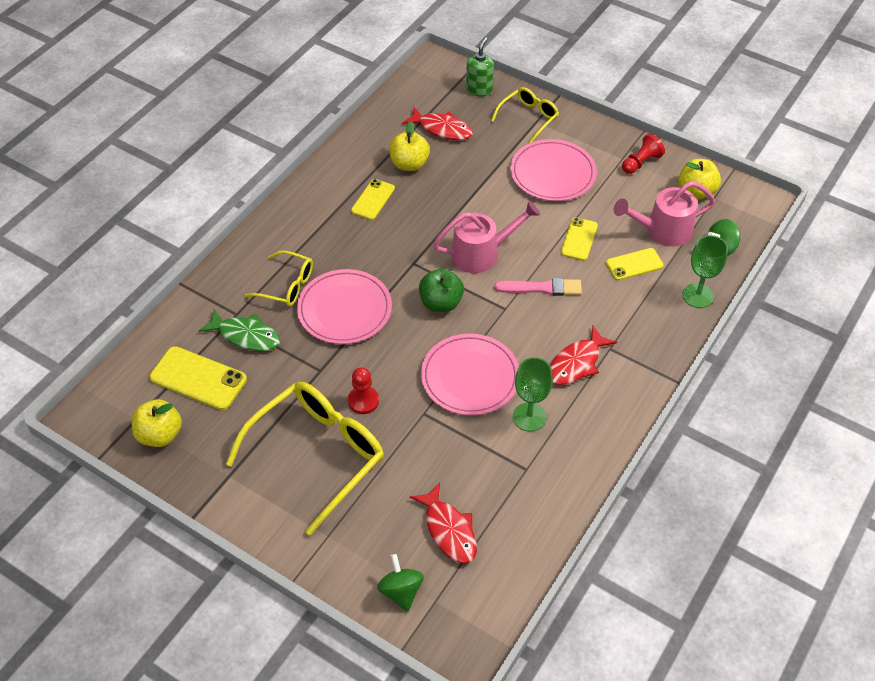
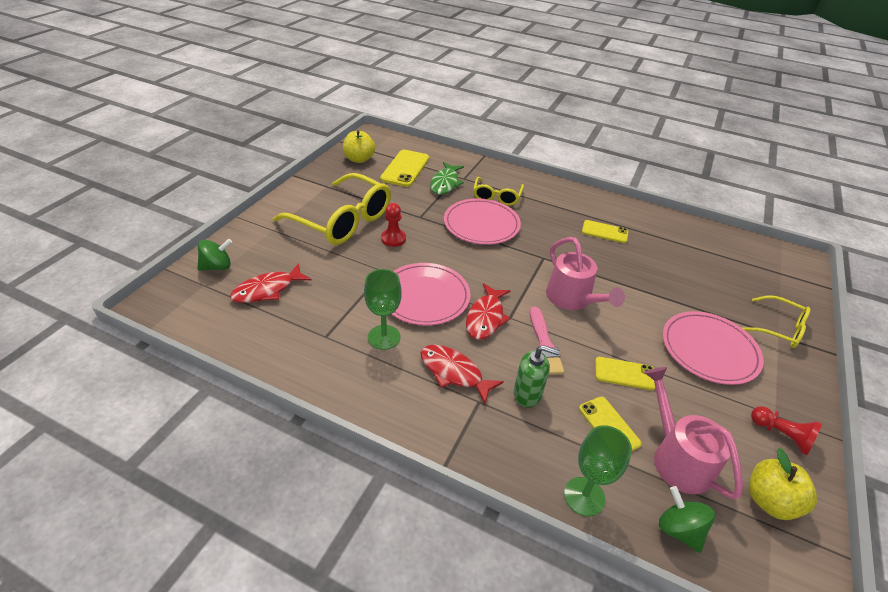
camera: 80 degrees right, 10 degrees down
(409, 164) = (658, 250): yellow apple -> none
(441, 303) = (504, 275): green apple -> none
(442, 129) = (716, 267): red fish -> red fish (486, 318)
(479, 89) = (791, 290): green soap dispenser -> green soap dispenser (527, 394)

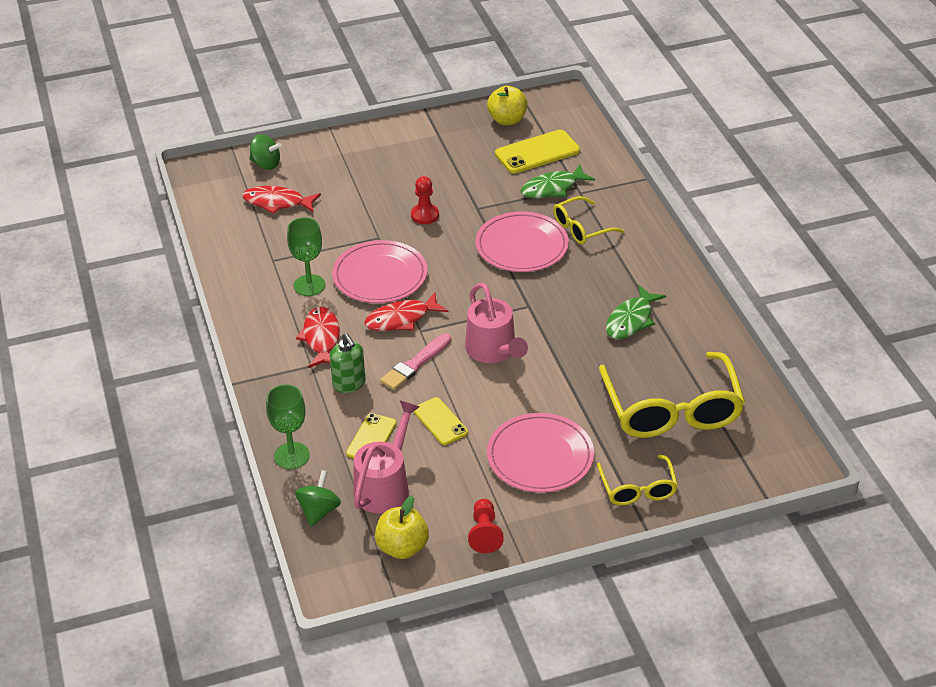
camera: 50 degrees right, 0 degrees up
(343, 221) = (406, 176): yellow glasses -> yellow glasses (672, 410)
(572, 299) = (494, 351): pink watering can -> pink watering can turned 45 degrees counterclockwise
(604, 232) = (631, 320): yellow phone -> green fish

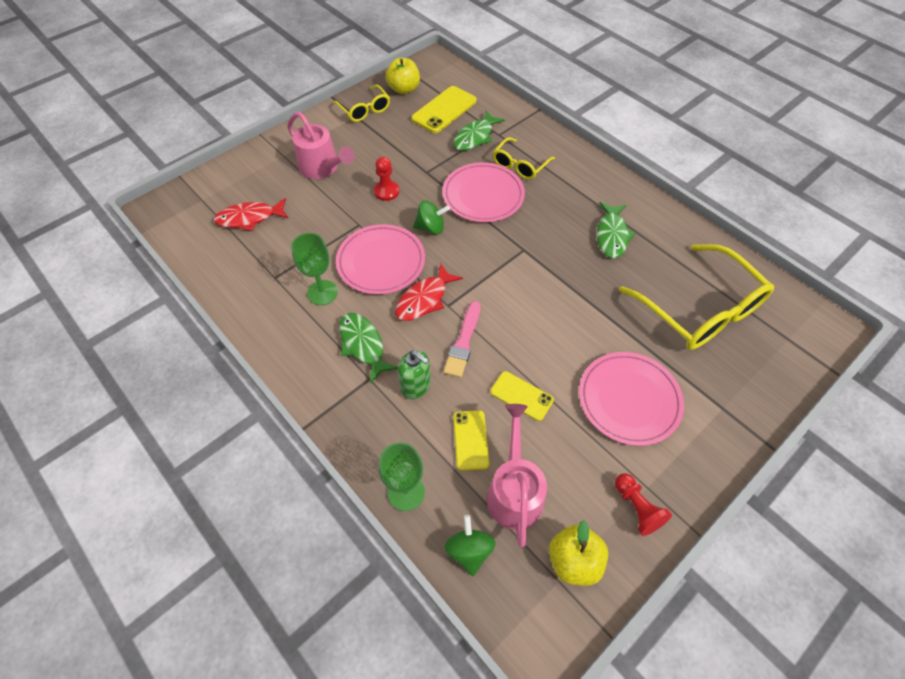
camera: 25 degrees left, 15 degrees up
(266, 164) = (220, 184): green spinning top -> green spinning top (431, 228)
(321, 338) = (363, 345): red fish -> green fish
(494, 351) = (522, 304): pink watering can -> pink watering can (322, 168)
(638, 489) = (729, 401): yellow glasses -> yellow glasses (365, 110)

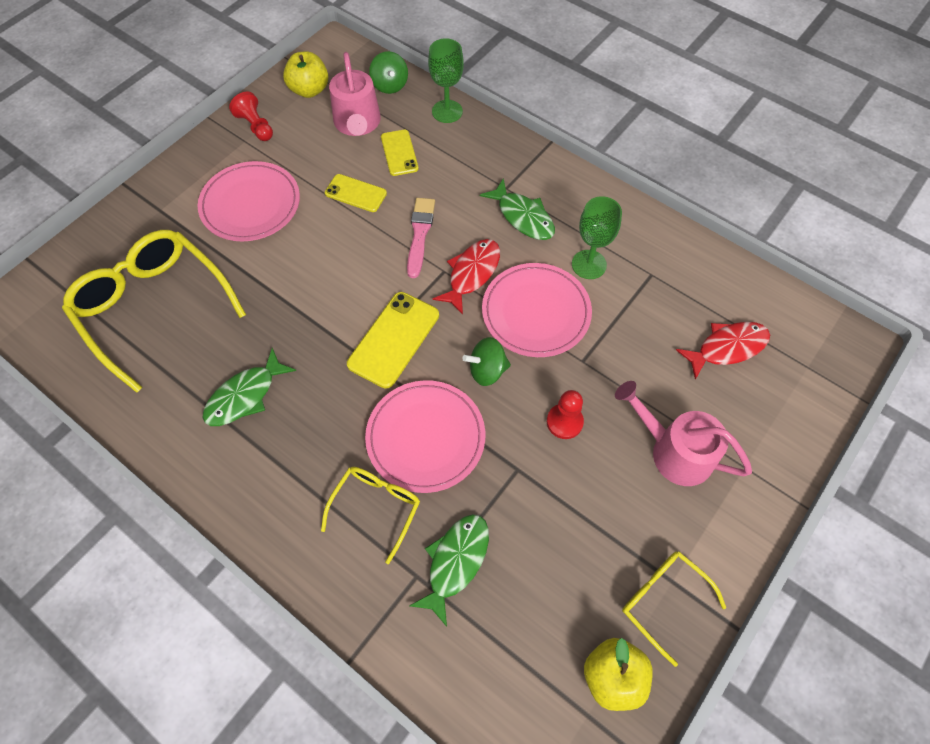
camera: 170 degrees right, 5 degrees up
(416, 386) = (459, 188): green soap dispenser -> none
(444, 110) = (522, 626): yellow phone -> yellow phone (394, 339)
(612, 235) = (245, 396): green fish -> green fish turned 135 degrees counterclockwise

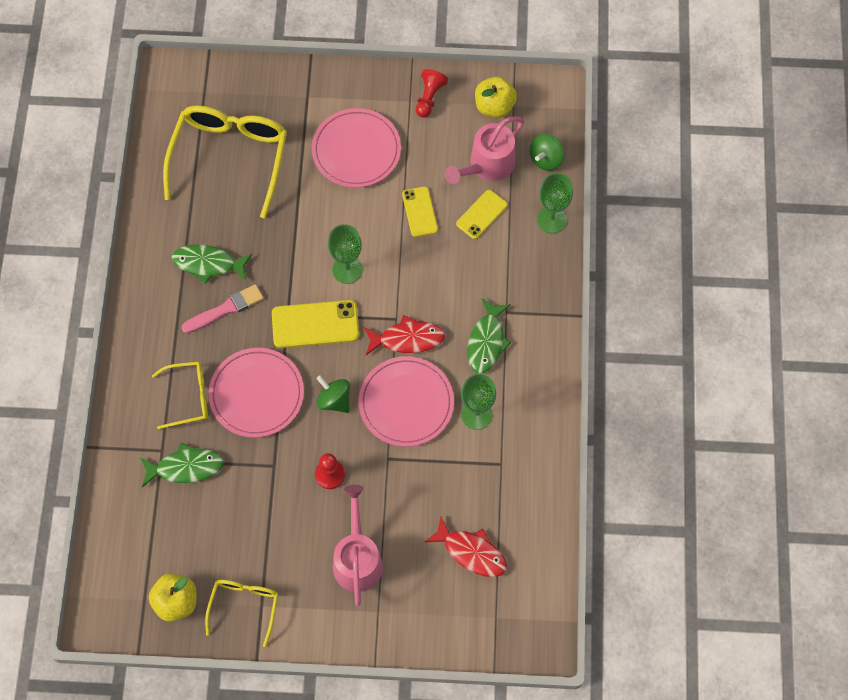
camera: 55 degrees right, 5 degrees up
(361, 280) = (347, 269): none -> green goblet
(420, 234) = (416, 281): pink brush -> pink brush (225, 309)

